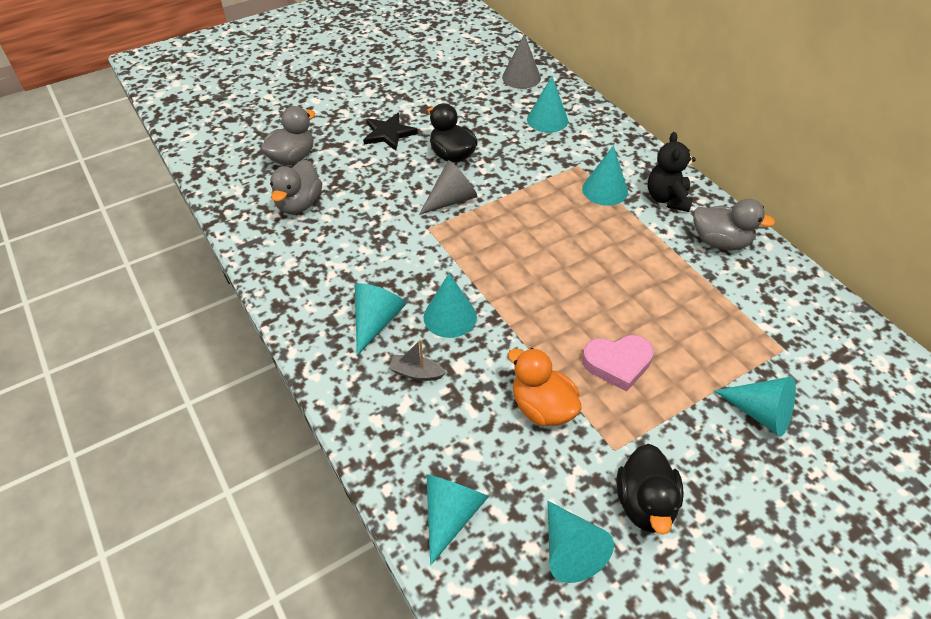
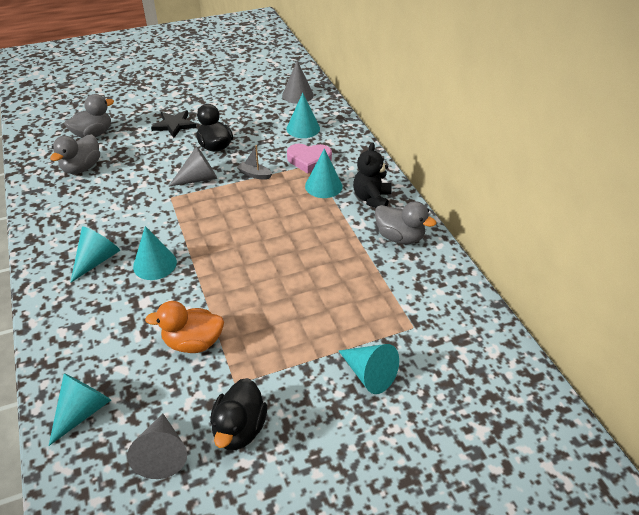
camera: 10 degrees right, 5 degrees down
(416, 373) = (108, 302): grey boat -> grey boat (254, 174)
(542, 408) = (193, 342): orange duck -> orange duck turned 60 degrees counterclockwise
(570, 550) = (162, 453): turquoise cone -> grey cone
(617, 363) = (269, 318): pink heart -> pink heart (309, 160)

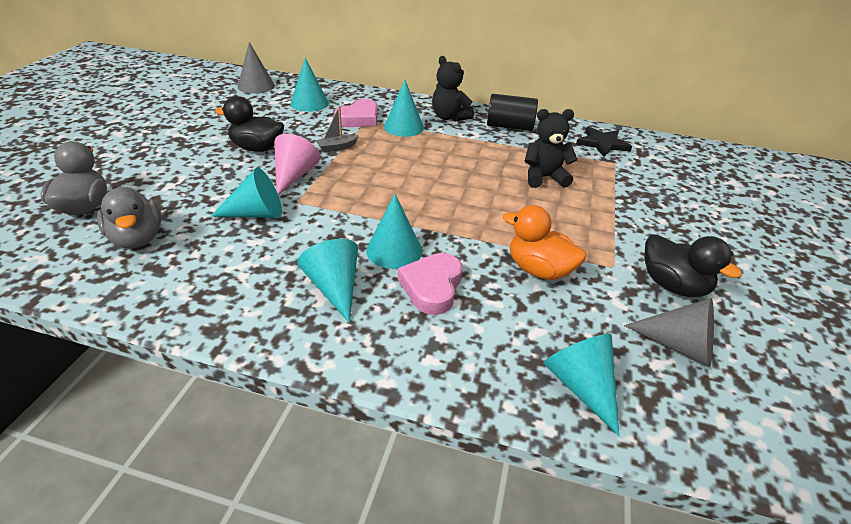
camera: 55 degrees left, 5 degrees down
(130, 299) = (432, 287): none -> pink heart
(174, 125) = (176, 154): black star -> black star (602, 143)
(193, 342) = (539, 270): orange duck -> orange duck turned 90 degrees clockwise
(198, 179) = (294, 175): grey cone -> pink cone
(331, 293) = (544, 177): none -> black teddy bear
(369, 374) = (650, 199): turquoise cone -> turquoise cone (256, 214)
(399, 237) = (509, 126): grey duck -> black cylinder

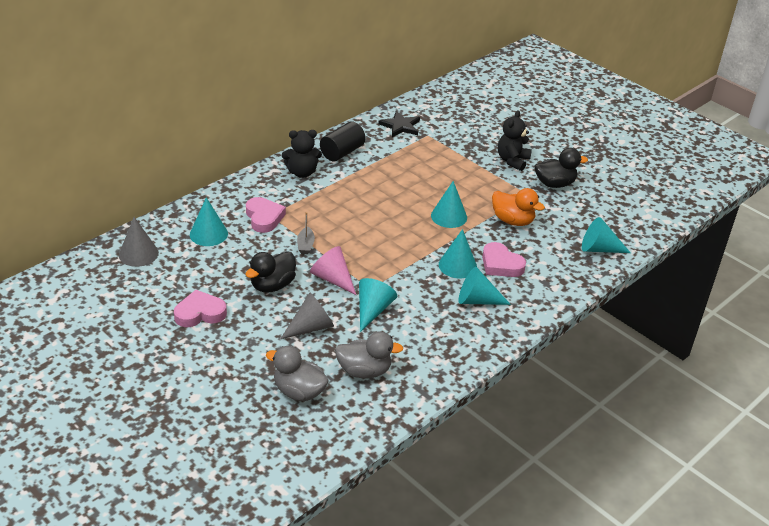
camera: 60 degrees left, 0 degrees up
(190, 128) = (200, 313): none -> pink heart
(404, 127) = (299, 201): turquoise cone -> turquoise cone (449, 216)
(539, 270) = (512, 221): orange duck -> orange duck turned 120 degrees counterclockwise
(544, 177) = (423, 172): black teddy bear -> black teddy bear (512, 161)
(678, 345) = (594, 207): grey cone -> grey cone (311, 327)

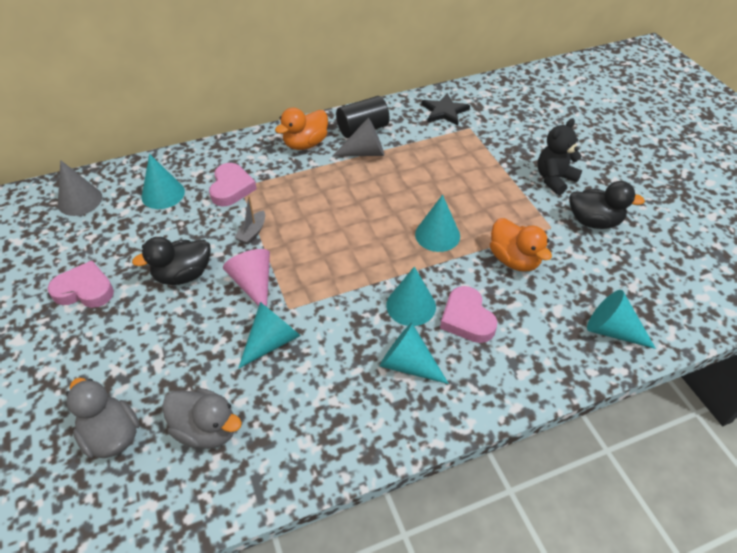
camera: 25 degrees right, 10 degrees up
(302, 172) = (305, 144): black teddy bear -> orange duck
(311, 327) = (187, 344): grey cone -> grey cone (364, 152)

